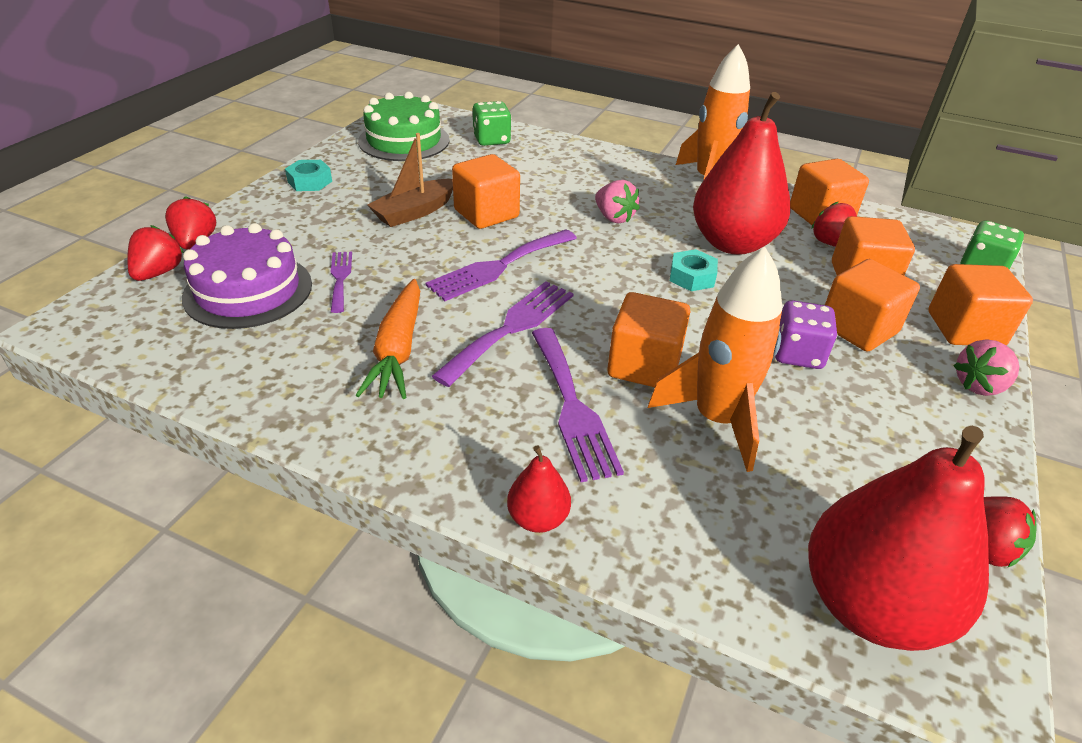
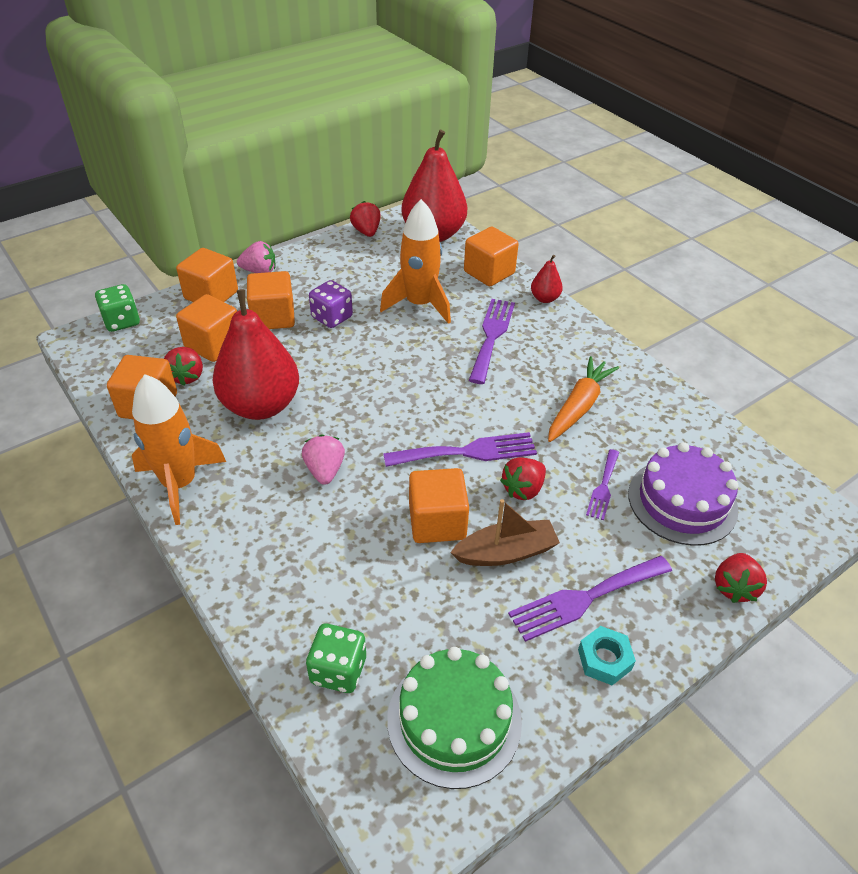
camera: 150 degrees left, 5 degrees up
(159, 272) = (763, 553): red strawberry -> red strawberry (523, 489)
(511, 328) = (493, 395): purple fork -> purple fork (585, 598)
(644, 365) = (429, 343): orange cube -> orange cube (489, 272)
(692, 277) = (329, 388): turquoise nut -> none

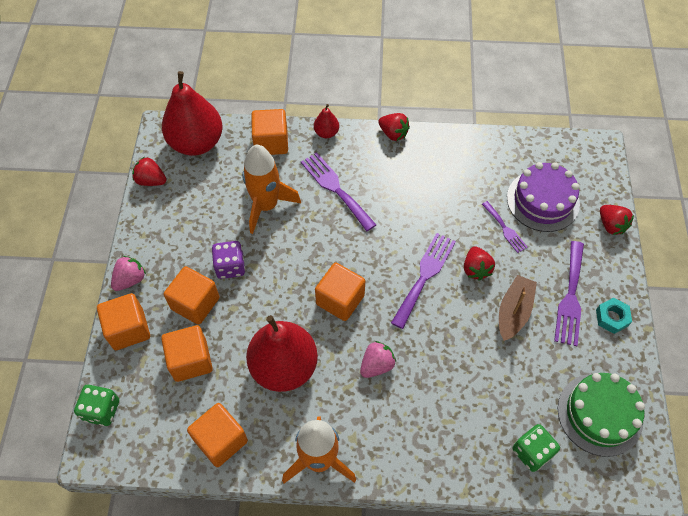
camera: 50 degrees left, 15 degrees up
(187, 376) = (211, 397): red strawberry -> red strawberry (393, 133)
(325, 470) = (376, 365): pink strawberry -> pink strawberry turned 105 degrees clockwise
(437, 522) = (466, 331): orange cube -> orange cube (340, 300)
(579, 406) = (435, 191): orange carrot -> none

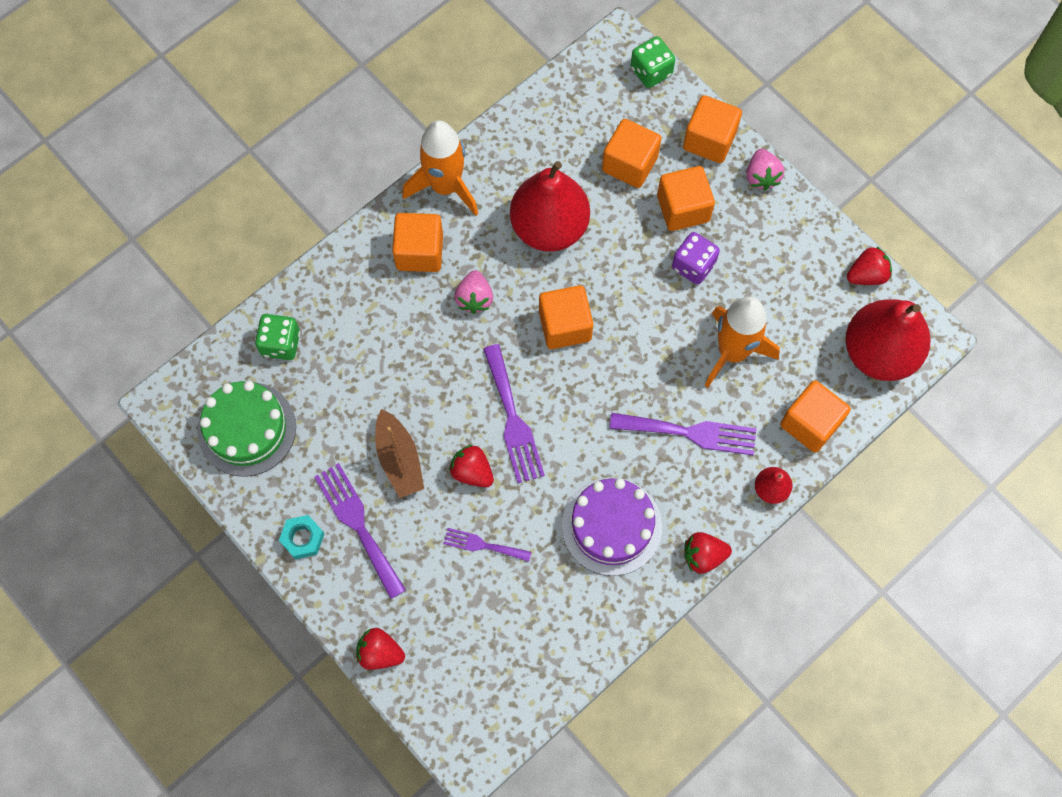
camera: 135 degrees right, 10 degrees up
(221, 440) = (536, 133): orange cube -> orange cube (419, 252)
(543, 200) = (474, 618): purple cake -> purple cake (611, 526)

